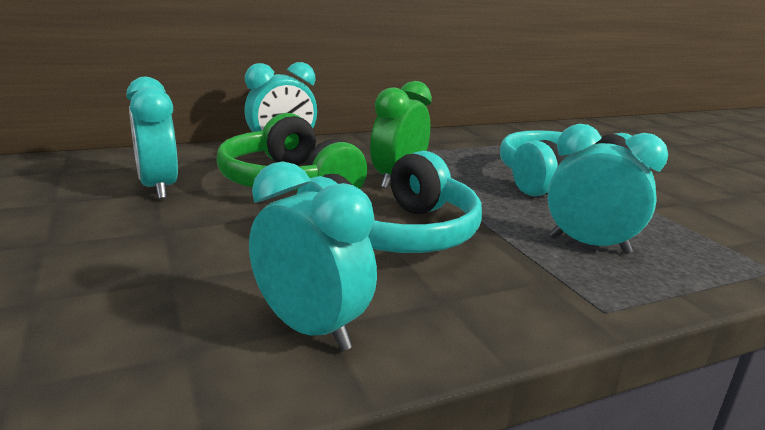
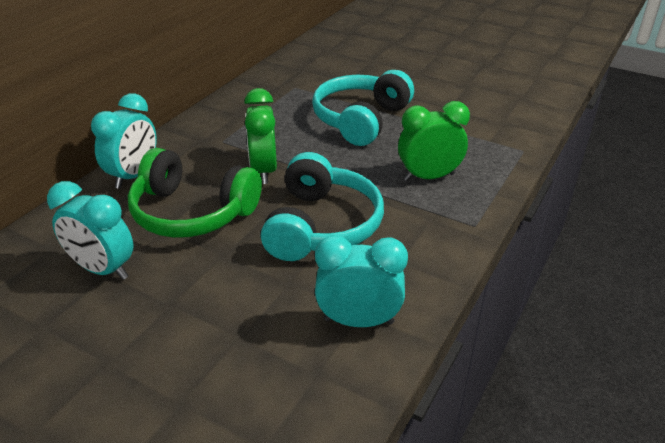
camera: 35 degrees left, 15 degrees up
(589, 245) = (429, 177): turquoise clock -> green clock

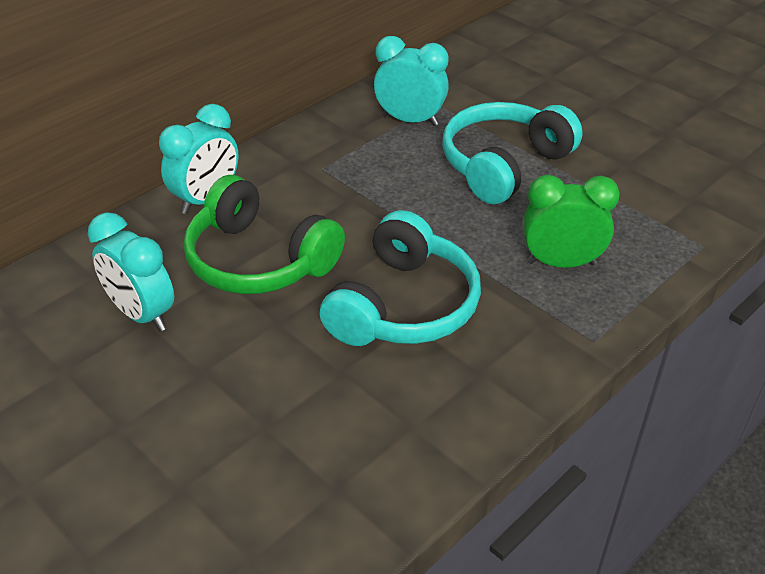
camera: 15 degrees right, 5 degrees up
(263, 171) = (358, 218): green clock -> none
(358, 321) = (405, 436): turquoise clock -> turquoise clock (410, 120)

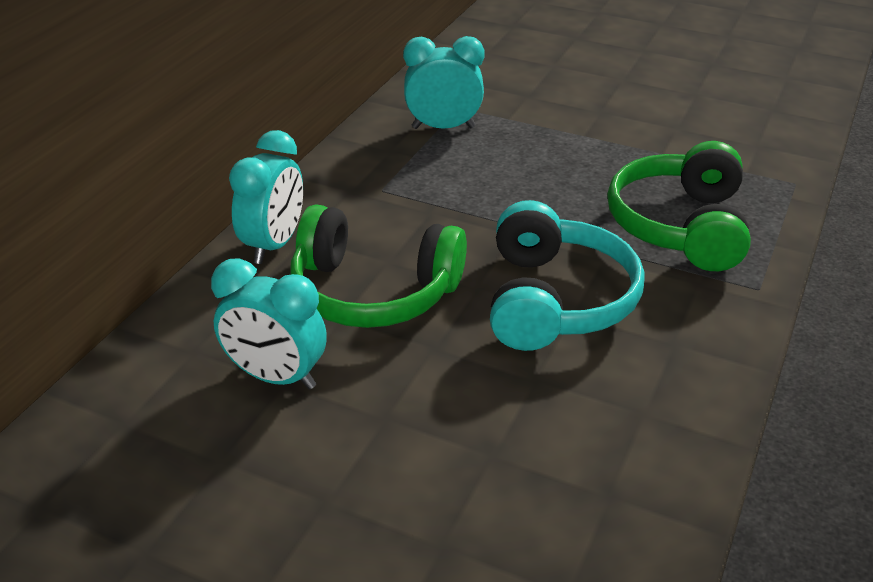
camera: 20 degrees left, 5 degrees down
(503, 165) = (564, 150): turquoise headphones -> none
(561, 263) = (680, 226): green clock -> green headphones

